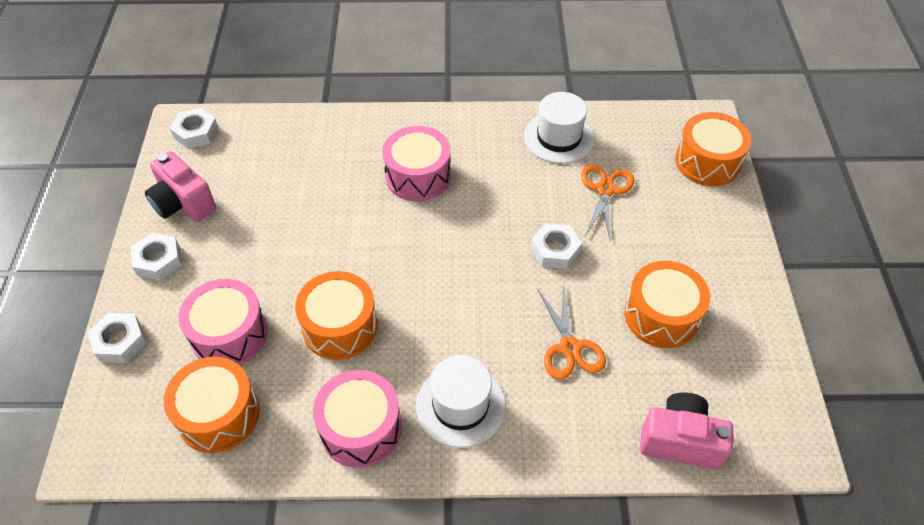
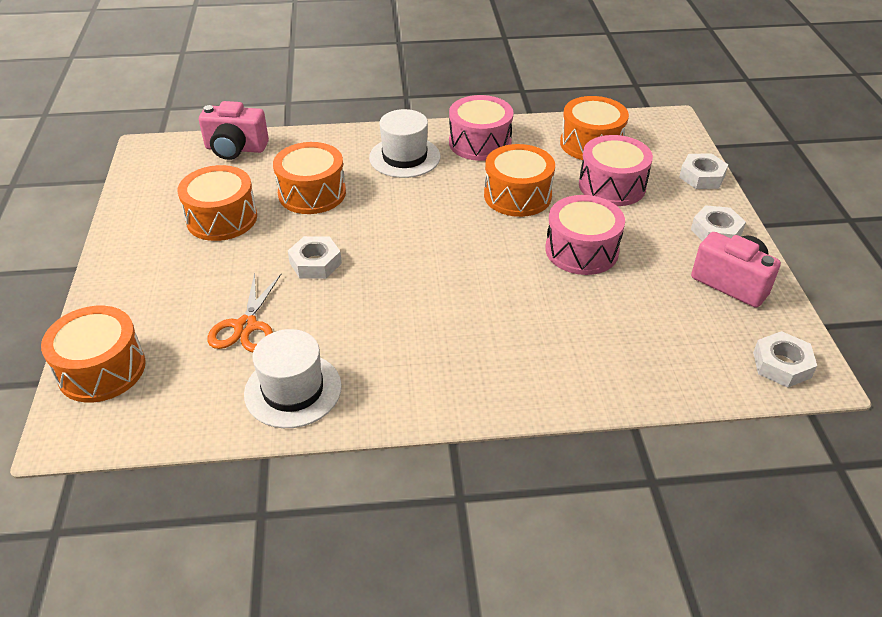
camera: 175 degrees right, 10 degrees down
(418, 176) = (474, 328): pink drum -> pink drum (581, 250)
(569, 348) = (312, 193): orange scissors -> orange drum

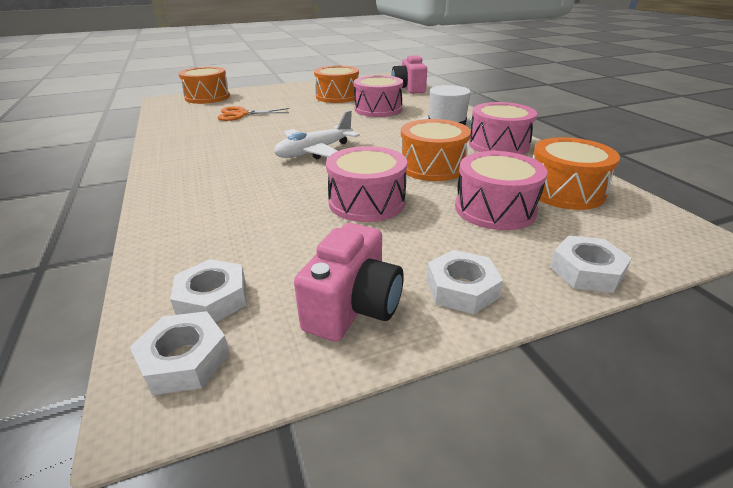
camera: 75 degrees right, 10 degrees down
(293, 390) = (185, 131): white hat -> none
(312, 193) = (378, 109): orange drum -> pink drum
(315, 263) = (305, 119): white nut -> white nut (212, 298)
(442, 267) = (315, 152): none -> white plane

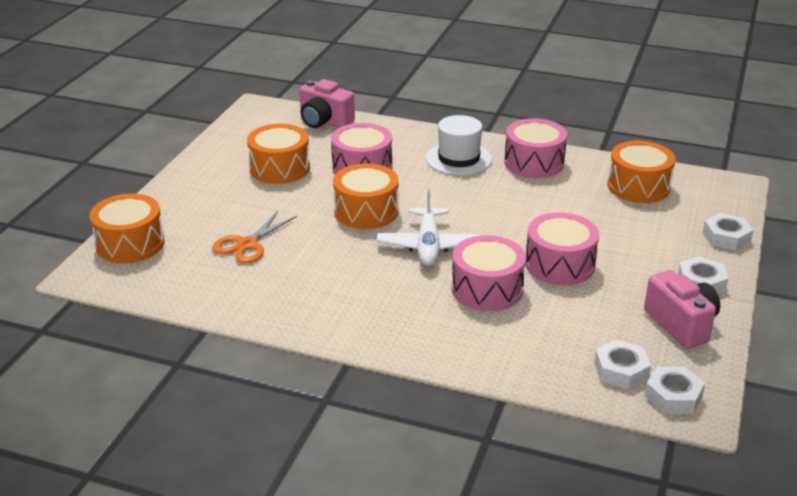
camera: 50 degrees left, 0 degrees up
(432, 166) = (535, 210): orange drum -> orange drum (366, 211)
(495, 209) = (630, 223): pink drum -> pink drum (487, 289)

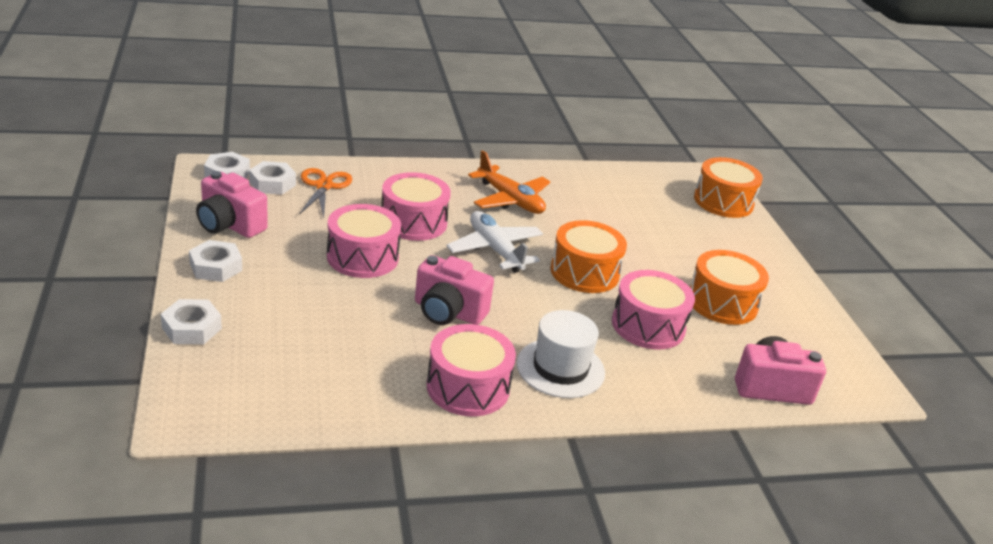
camera: 145 degrees right, 0 degrees up
(247, 244) = (641, 219): orange scissors -> orange scissors (324, 186)
(360, 293) = (510, 200): none -> orange plane
(513, 207) = (448, 312): none -> pink camera
(638, 186) = (317, 381): orange drum -> none

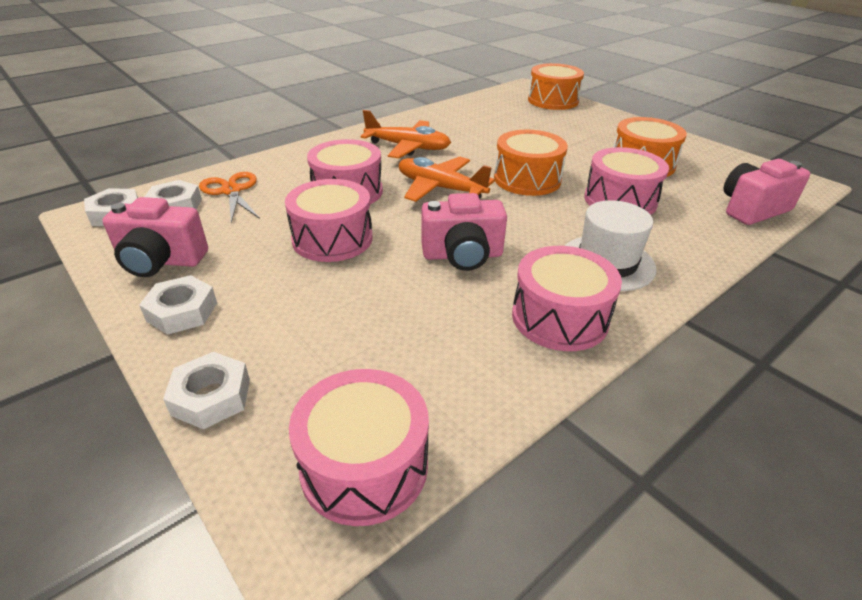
camera: 25 degrees left, 5 degrees up
(243, 406) = (364, 465): none -> pink drum
(495, 250) = (440, 188): white plane -> orange plane

